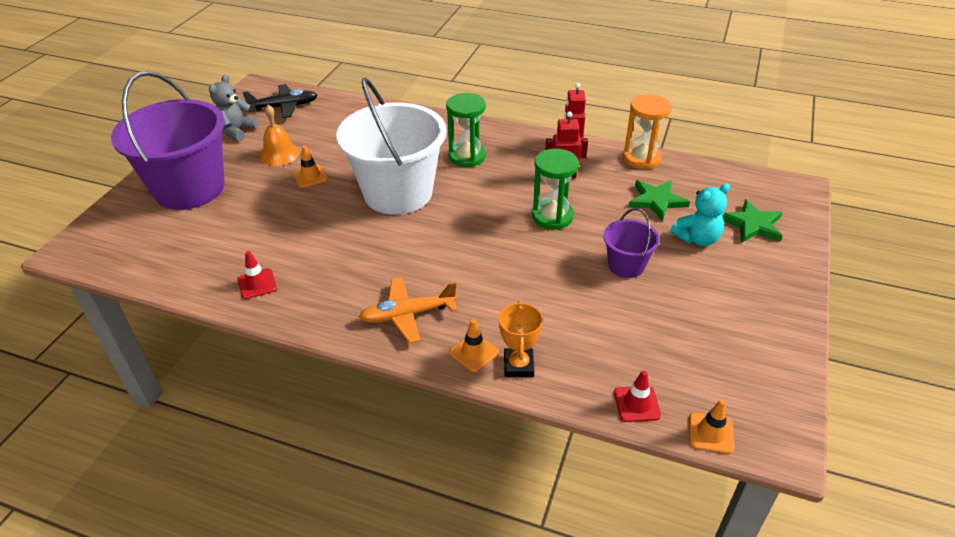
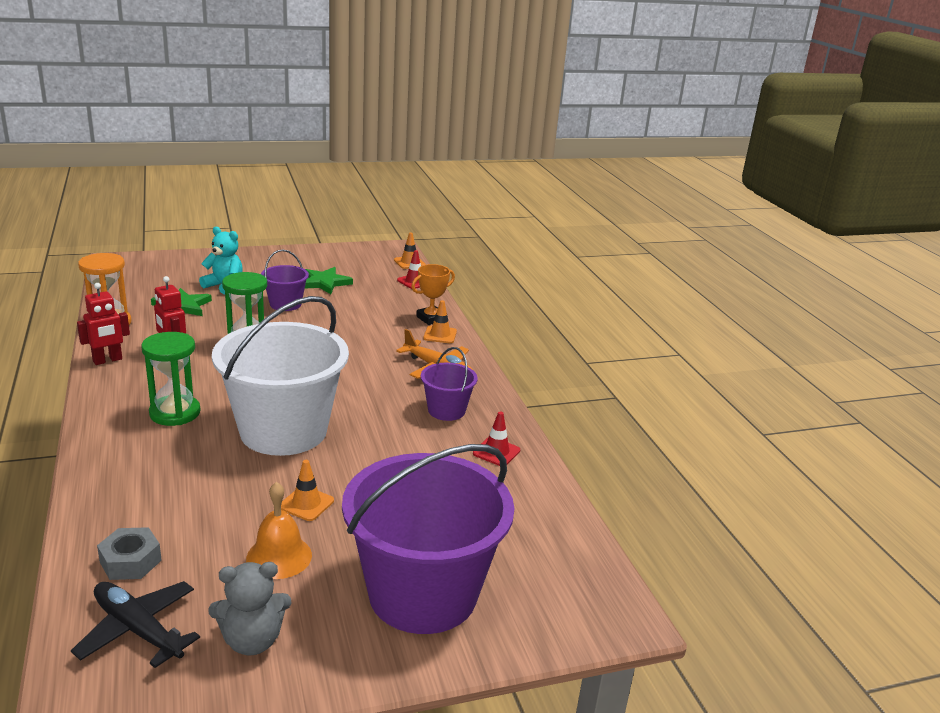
camera: 130 degrees left, 15 degrees down
(333, 113) = (130, 561): none -> grey nut
(338, 285) = (446, 410): none -> purple bucket
(752, 224) = (186, 271): green star -> green star (324, 283)

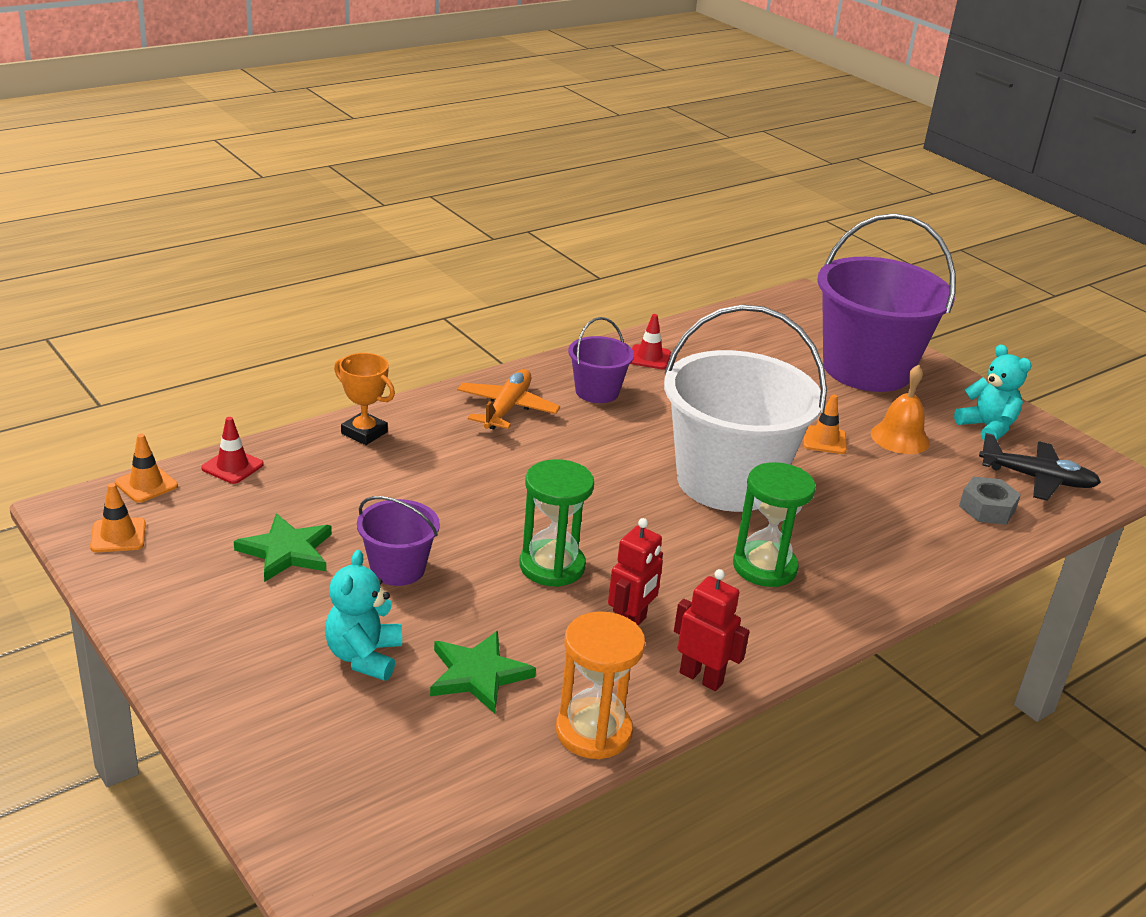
camera: 110 degrees left, 5 degrees up
(137, 629) = (1037, 479): black plane -> black plane turned 90 degrees counterclockwise
(252, 640) = (987, 428): grey teddy bear -> turquoise teddy bear
(440, 335) = (412, 419): orange traffic cone -> orange traffic cone (118, 535)

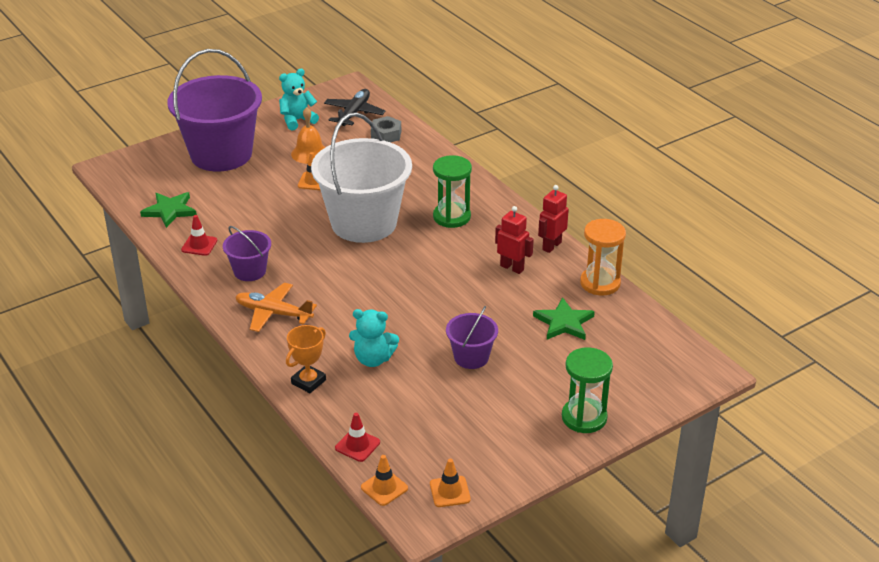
camera: 85 degrees left, 5 degrees up
(286, 551) = (459, 407): green star -> green star (170, 211)
(364, 656) = (557, 366): turquoise teddy bear -> turquoise teddy bear (373, 359)
(552, 566) = (461, 295): green hourglass -> green hourglass (584, 417)

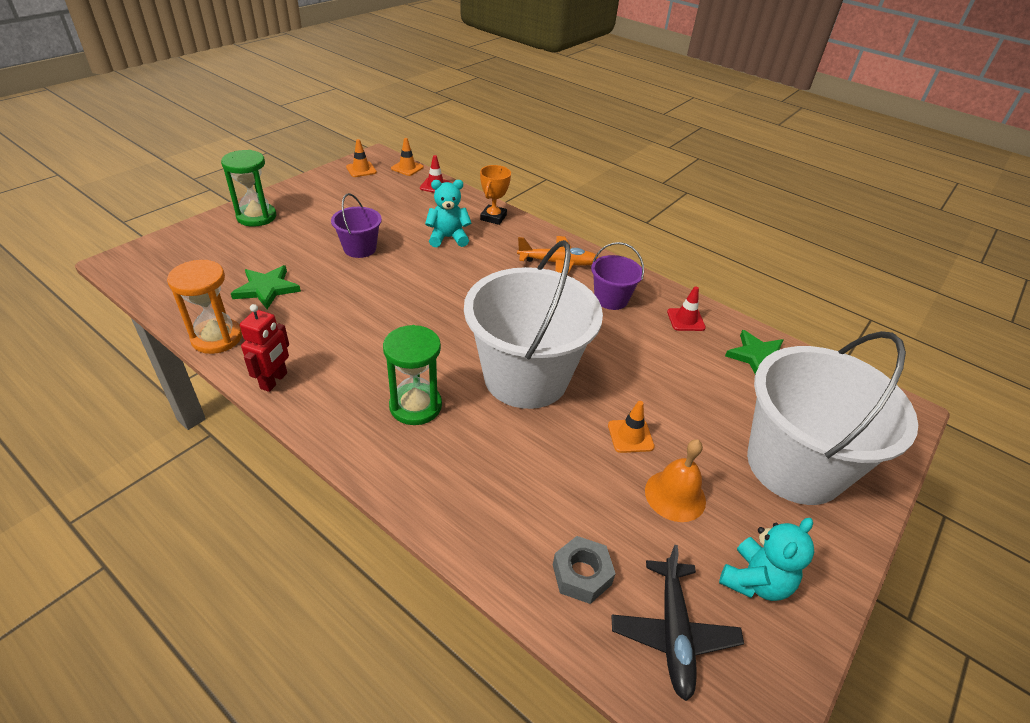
camera: 160 degrees right, 5 degrees up
(221, 154) = (794, 465): purple bucket -> white bucket
(512, 268) = (326, 343): red robot -> none

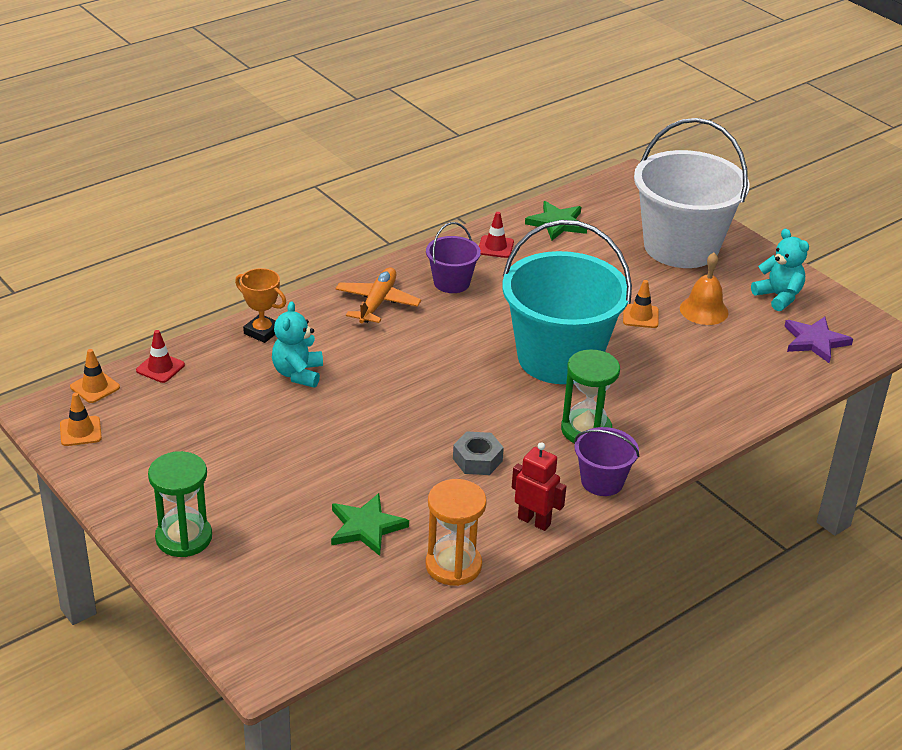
camera: 75 degrees left, 5 degrees down
(360, 248) = (299, 447): purple bucket -> purple bucket (602, 481)
(525, 377) = (559, 358): white bucket -> turquoise bucket
(581, 574) = (769, 370): grey nut -> grey nut (477, 460)
(673, 633) = (815, 341): black plane -> purple star

